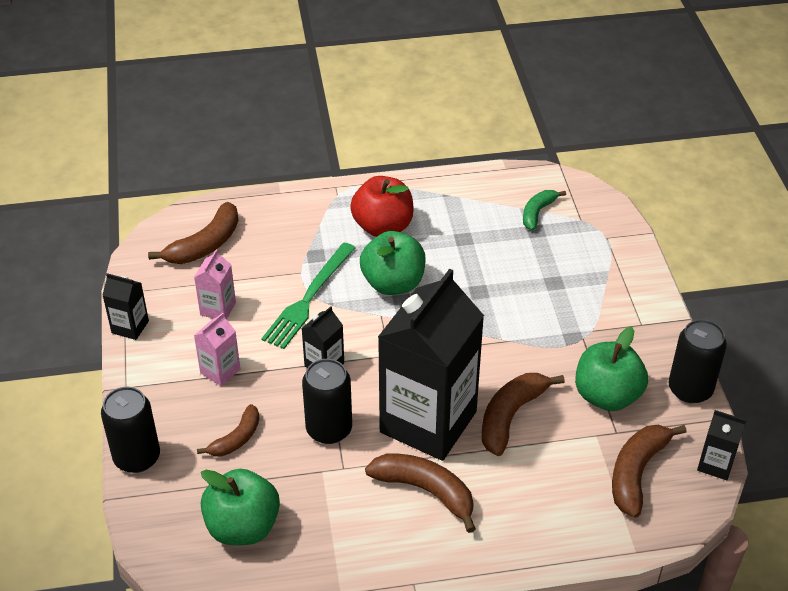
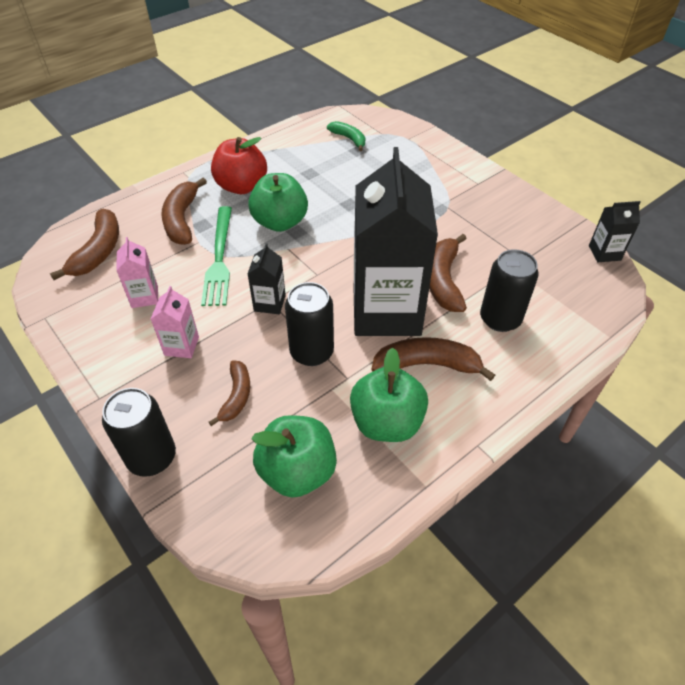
camera: 30 degrees left, 5 degrees up
(130, 327) = (69, 344): black carton -> none
(537, 212) = (349, 139): green banana -> green banana turned 135 degrees clockwise
(607, 396) = (496, 238): green apple -> green apple (386, 422)
(637, 473) = (562, 281): brown banana -> brown banana (182, 219)
(690, 389) = (545, 212): black can -> black can (500, 319)

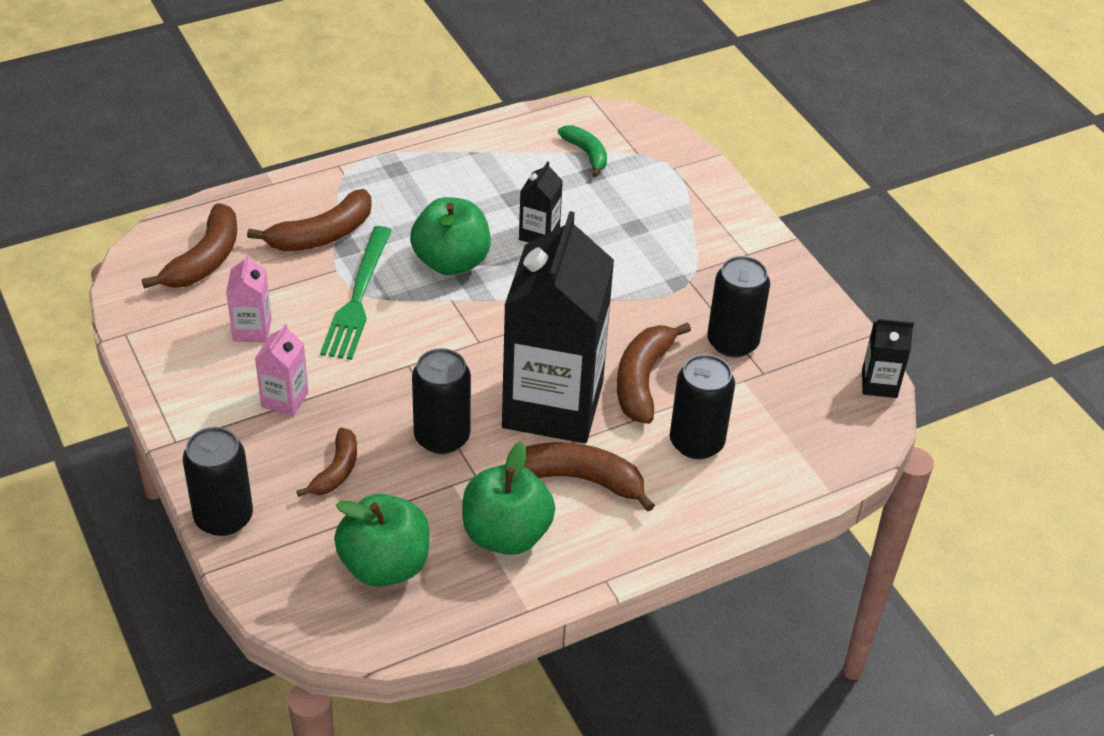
camera: 10 degrees right, 5 degrees down
(182, 219) = (322, 235): brown banana -> brown banana turned 135 degrees counterclockwise
(241, 186) = (413, 201): red apple -> none
(269, 303) = (407, 367): black carton -> black carton (539, 234)
(494, 243) = (732, 342): none -> black can

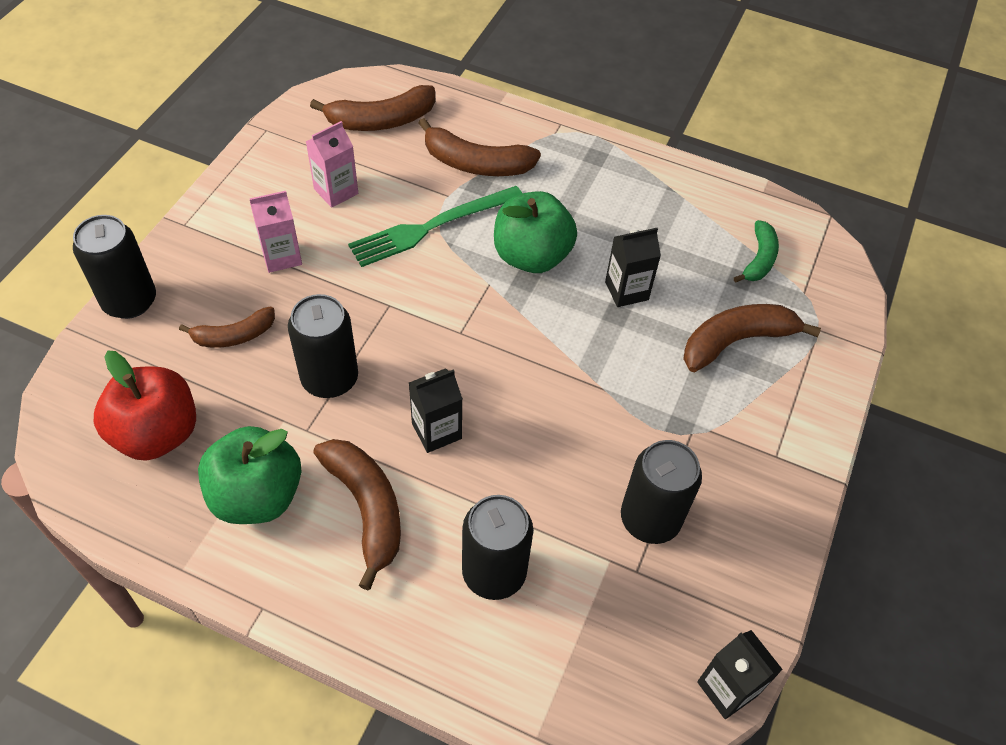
camera: 50 degrees right, 10 degrees up
(385, 565) = (157, 433): green apple -> red apple
(553, 405) = (436, 431): black carton -> black carton, size x0.41
(643, 380) = (531, 478): brown banana -> brown banana (736, 341)

